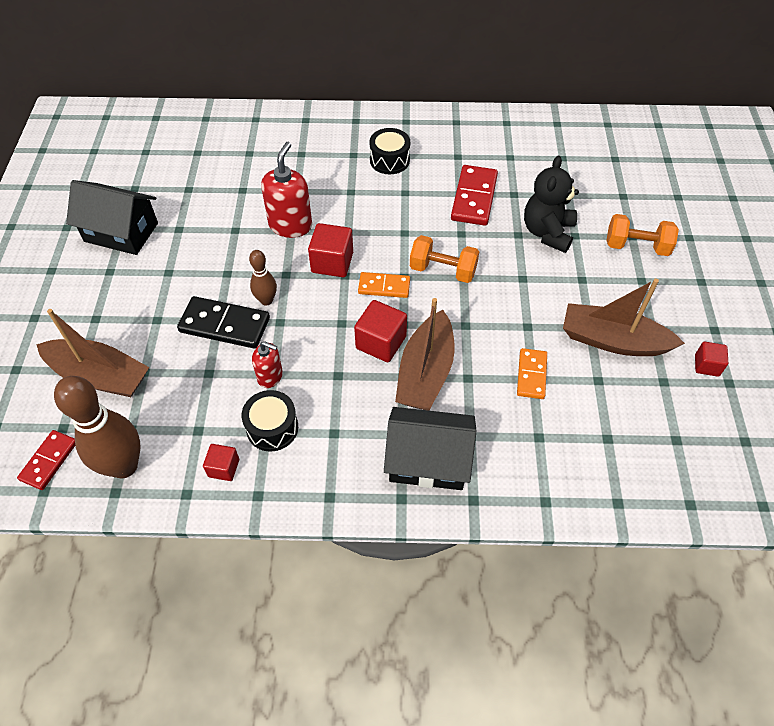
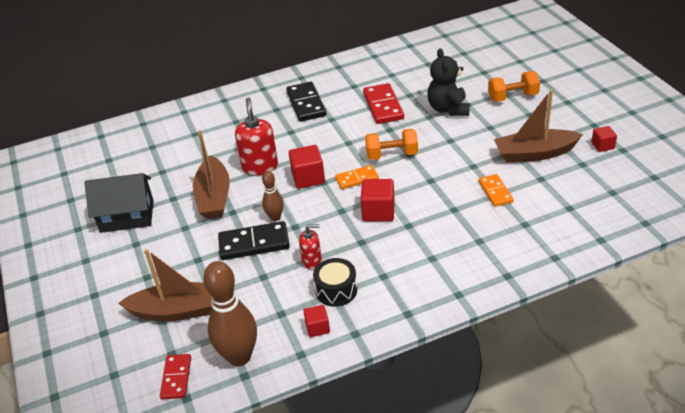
camera: 20 degrees left, 15 degrees down
(389, 160) = (306, 104): black drum -> black domino
(425, 372) = (422, 217): brown boat -> brown boat (214, 197)
(428, 460) = (461, 266): black house -> none

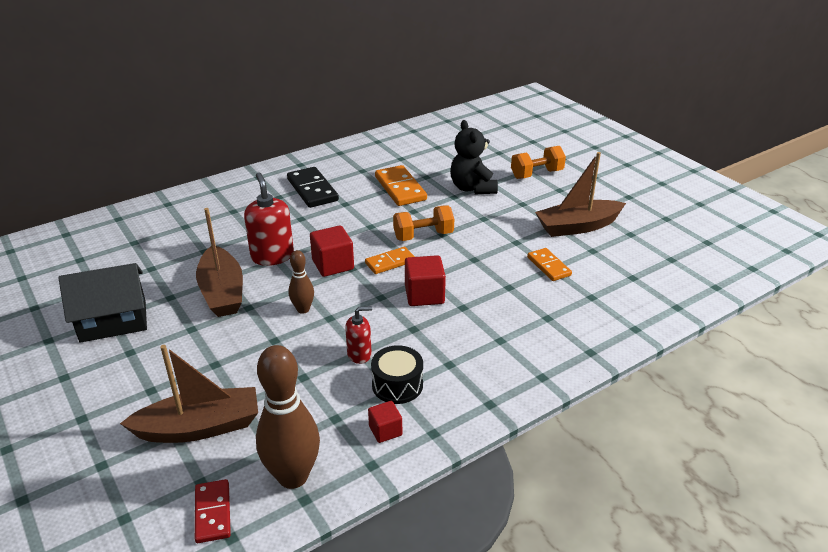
camera: 15 degrees left, 5 degrees down
(254, 243) = (283, 340): black domino -> none
(383, 106) = (400, 188): red domino -> orange domino
(602, 146) = (644, 215): red cube -> none

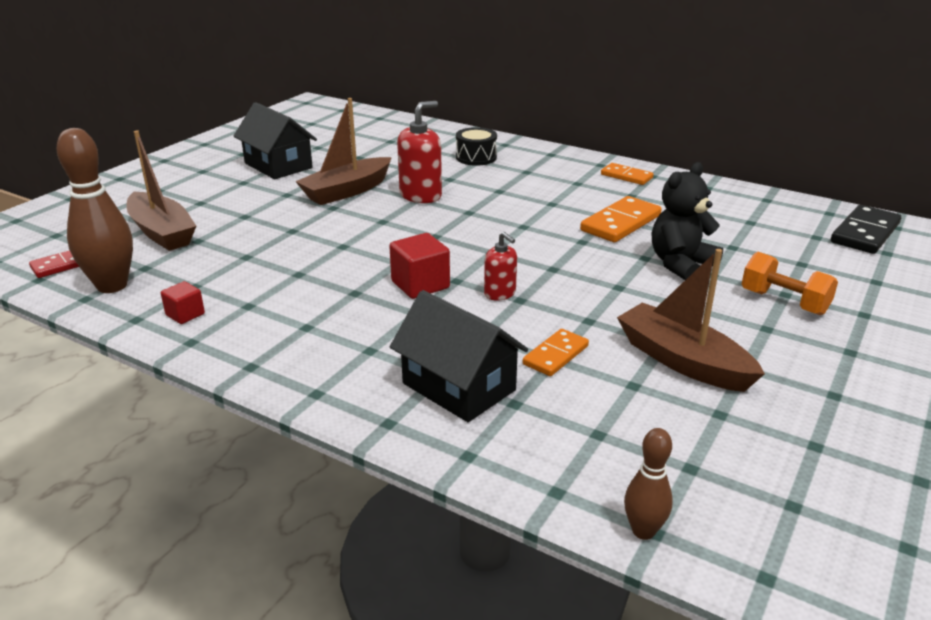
camera: 65 degrees right, 5 degrees down
(303, 309) = (347, 230): brown bowling pin -> brown bowling pin (643, 531)
(312, 190) = (558, 182): black domino -> black domino (864, 233)
(333, 265) = (432, 225): red cube -> none
(359, 354) = (294, 274): red soap dispenser -> red soap dispenser (500, 293)
(390, 262) = (464, 252): orange domino -> orange domino (626, 176)
(397, 385) = (256, 305): black drum -> black drum (476, 157)
(423, 236) = (536, 258): orange dumbbell -> none
(564, 313) = (459, 386): none -> black house

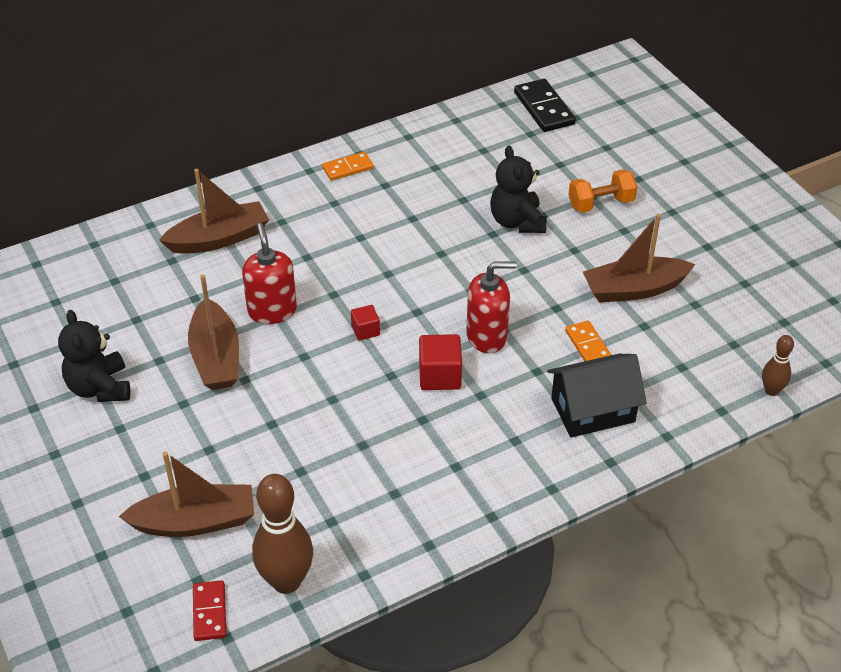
camera: 60 degrees left, 15 degrees up
(185, 314) = (381, 539): red cube -> red cube (365, 330)
(278, 165) = (100, 388): black house -> black teddy bear
(476, 157) = (218, 239): black drum -> brown boat
(500, 293) = (487, 336): red soap dispenser -> red soap dispenser, size x1.69
(620, 223) = (429, 217): orange domino -> none

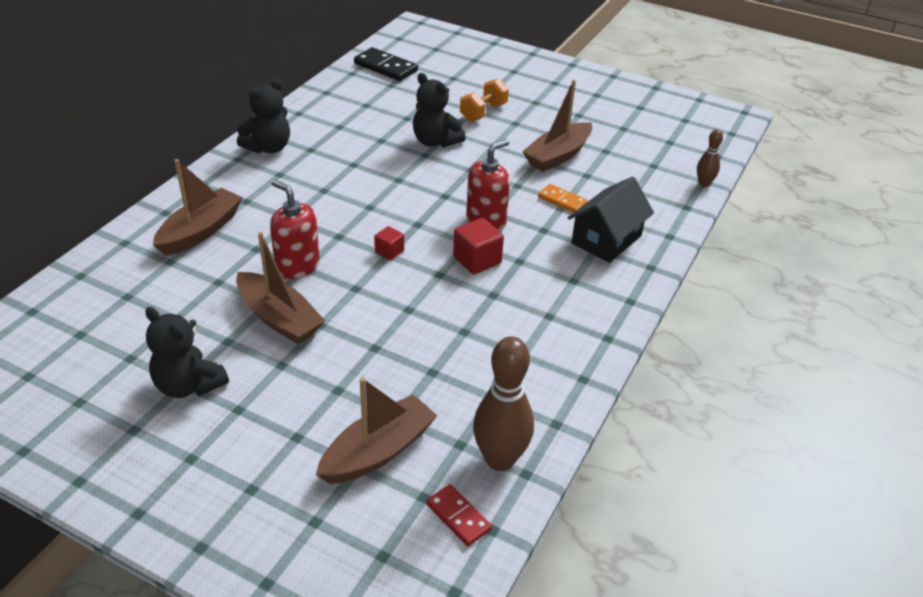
camera: 35 degrees left, 5 degrees down
(347, 168) = (268, 148): orange domino -> black teddy bear

